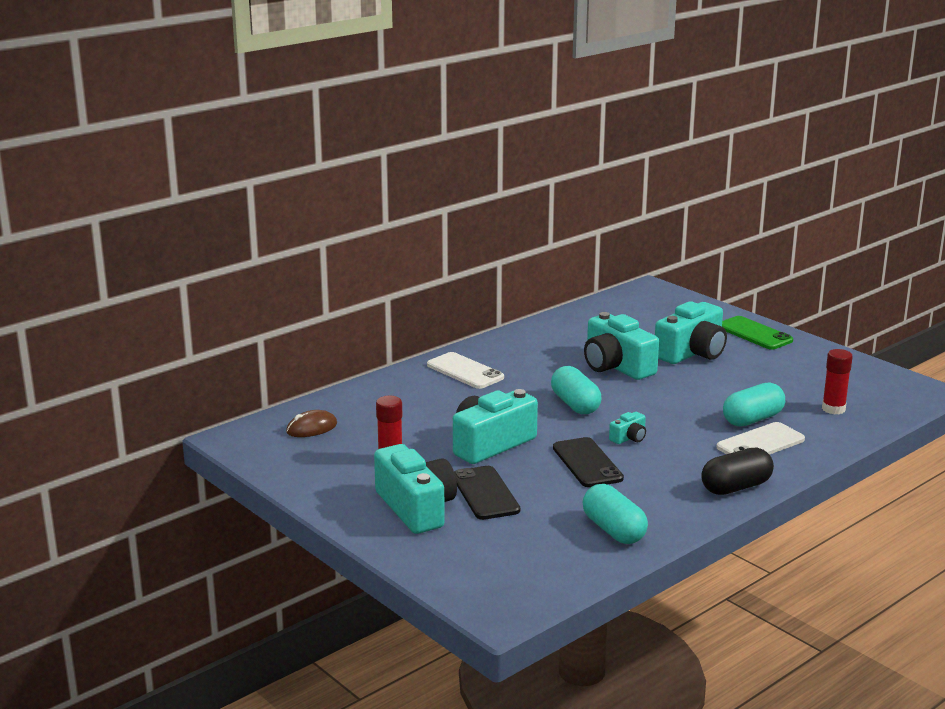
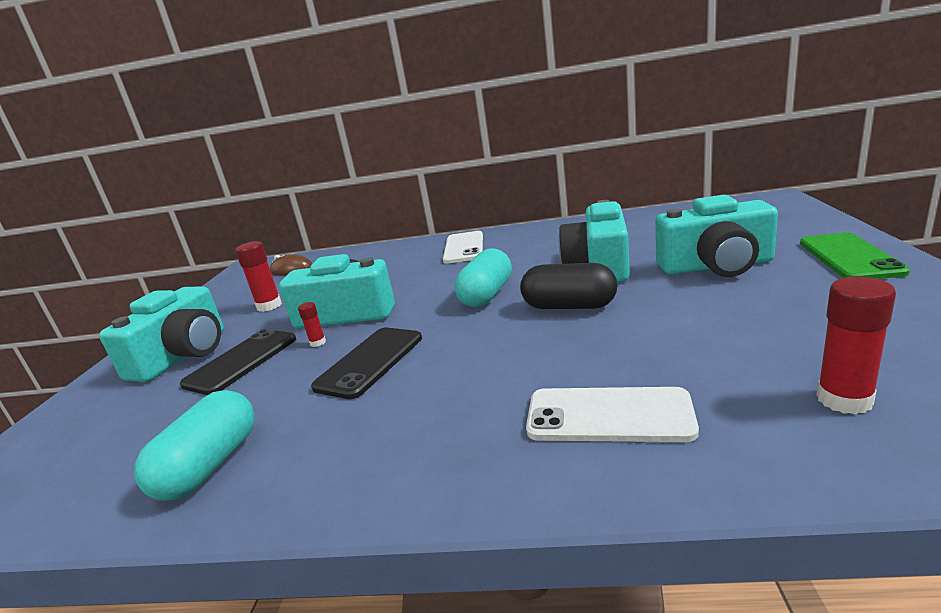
camera: 50 degrees right, 0 degrees up
(517, 466) = (318, 343): none -> red glue stick
(629, 438) = (463, 346): turquoise camera -> none
(736, 487) = (445, 477): black capsule -> black capsule (569, 306)
(752, 419) = (659, 372): turquoise capsule -> none

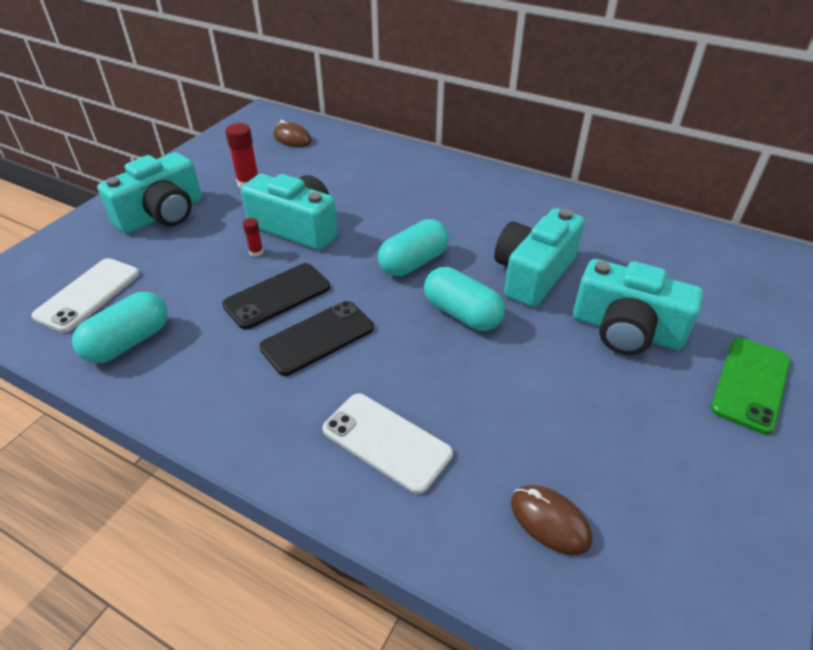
camera: 20 degrees right, 20 degrees up
(242, 361) = (196, 245): black phone -> black phone (317, 338)
(464, 248) = (447, 183): white phone -> white phone (88, 294)
(569, 306) = (462, 313): black capsule -> turquoise capsule
(844, 399) = (549, 521): red glue stick -> brown mouse

